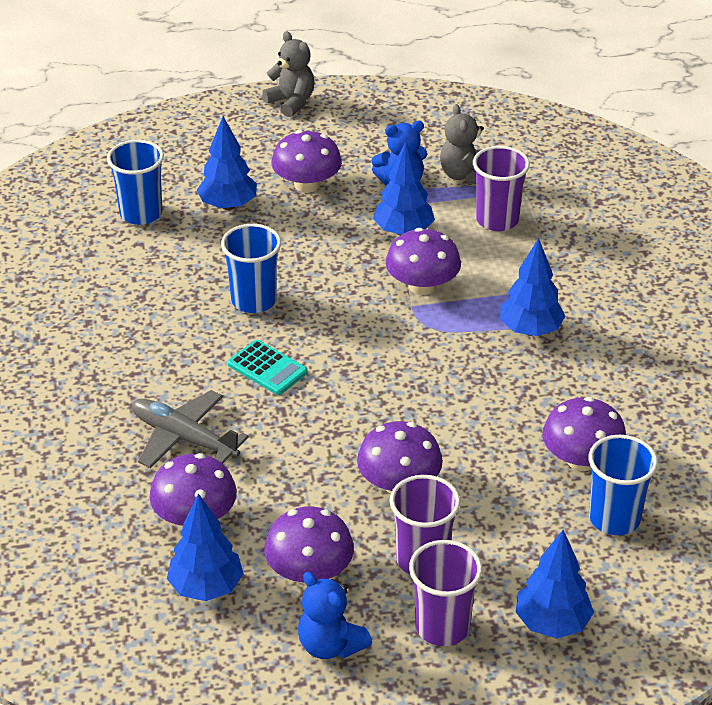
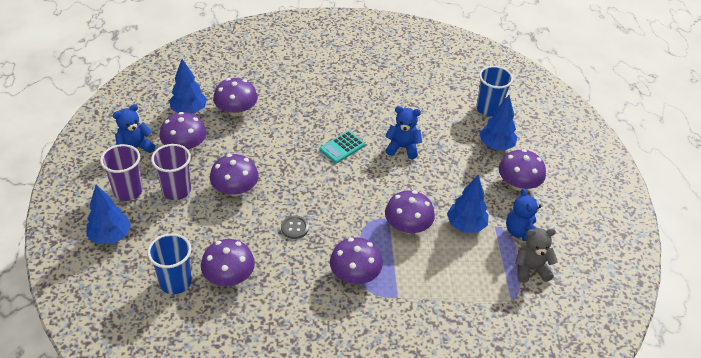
camera: 95 degrees right, 5 degrees up
(184, 438) = (294, 111): grey plane -> none
(254, 300) = (402, 148): blue cup -> blue teddy bear
(291, 102) = (615, 187): grey teddy bear -> none
(462, 402) = (294, 228): none -> grey button
(497, 220) = (476, 279): purple cup -> none
(530, 330) = (355, 275): blue tree -> purple mushroom

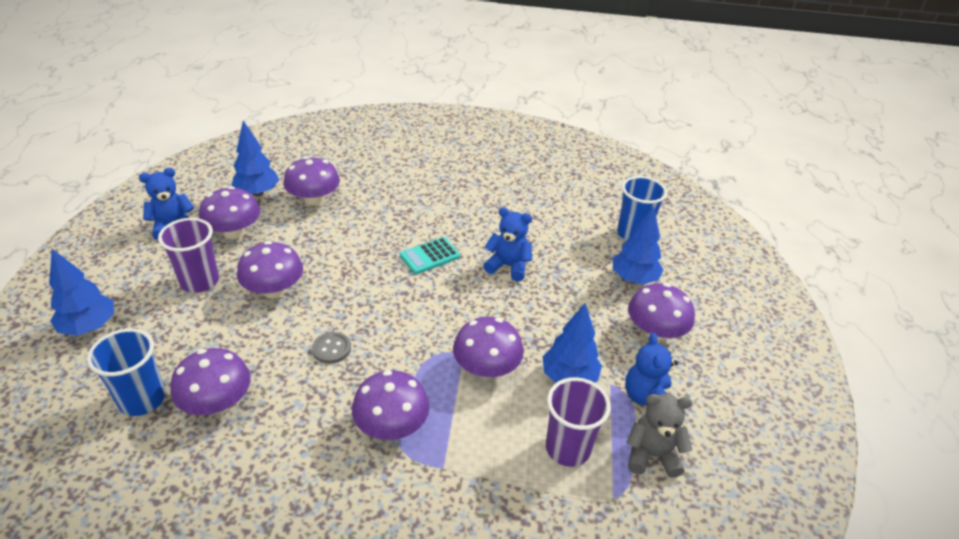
camera: 10 degrees right, 5 degrees down
(128, 191) = (140, 274): purple cup -> purple cup (567, 448)

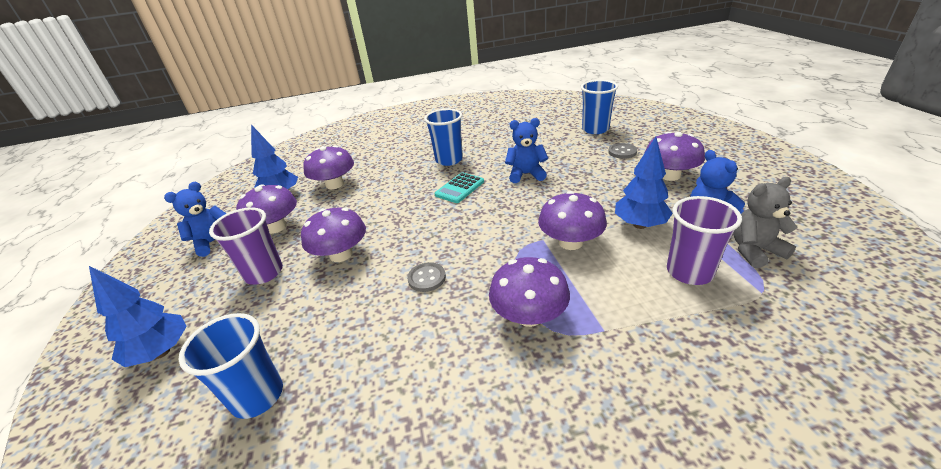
camera: 15 degrees left, 5 degrees down
(217, 402) = (343, 365): purple mushroom -> none
(445, 213) = (449, 160): none -> blue cup
(633, 278) = (622, 152): blue tree -> grey button

